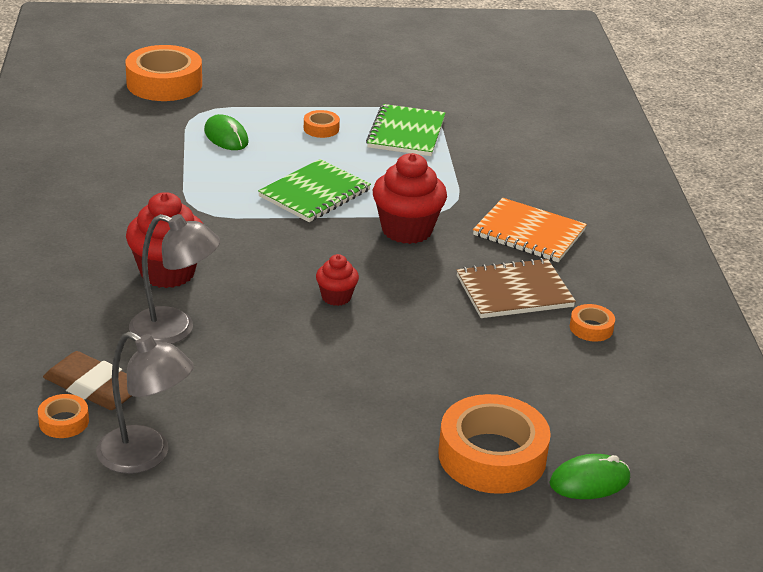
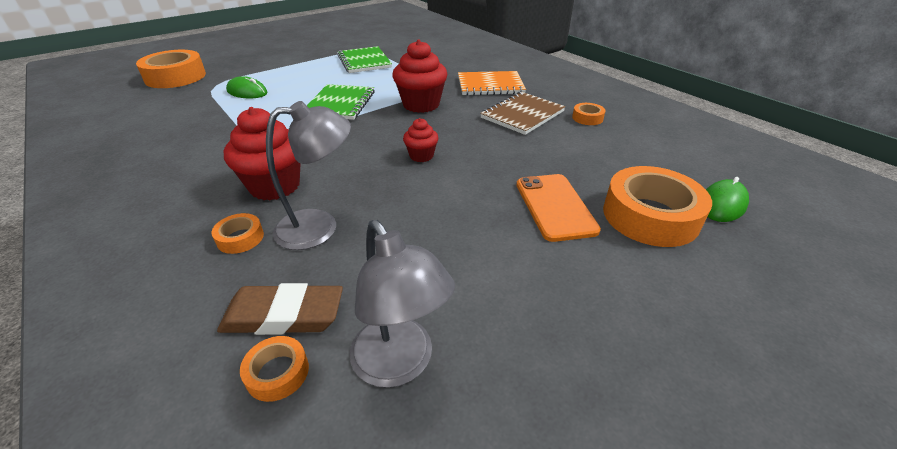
camera: 30 degrees left, 5 degrees up
(145, 456) = (400, 365): grey lamp -> grey lamp turned 60 degrees clockwise
(321, 129) = (309, 72): orange tape -> orange tape (240, 238)
(408, 406) = (555, 206): none -> orange phone

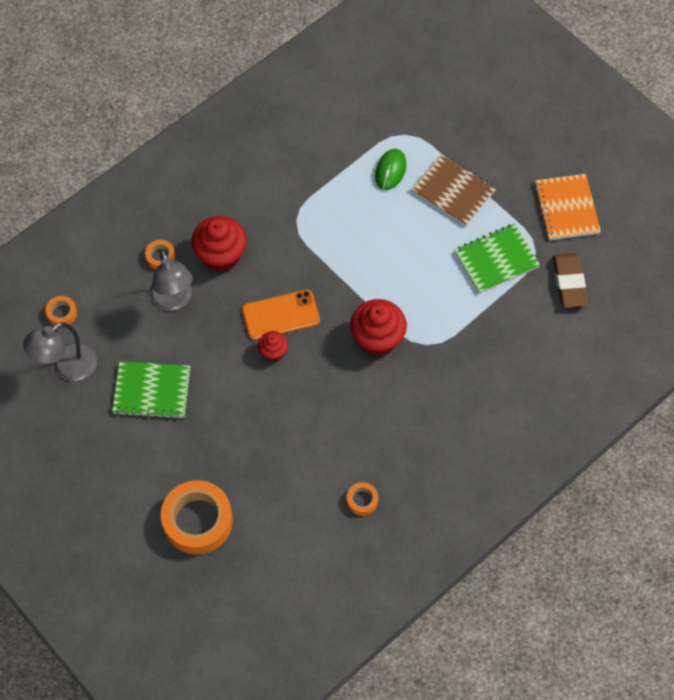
camera: 85 degrees right, 25 degrees up
(175, 77) = (421, 88): orange tape -> none
(284, 315) = (97, 304): brown eraser -> brown eraser (569, 282)
(340, 104) = (371, 264): green notebook -> green notebook (152, 391)
(490, 85) = (438, 406): orange notebook -> orange notebook (566, 208)
(522, 115) = (363, 437): brown notebook -> brown notebook (453, 191)
(555, 206) = (205, 454): orange phone -> orange phone (281, 315)
(722, 204) = (216, 580): green mouse -> none

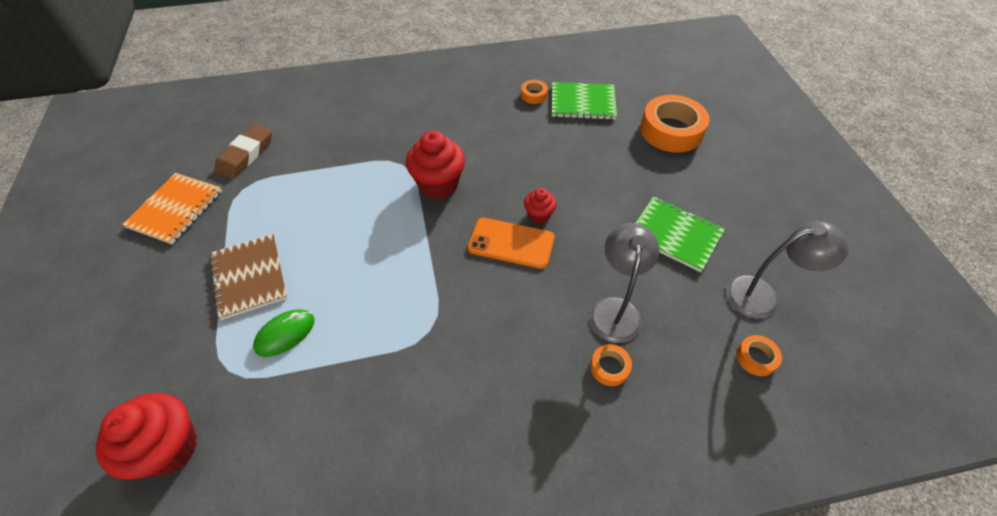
camera: 150 degrees left, 10 degrees down
(221, 256) = (537, 332): red cupcake -> red cupcake (169, 448)
(496, 259) = (280, 198): green notebook -> green notebook (582, 103)

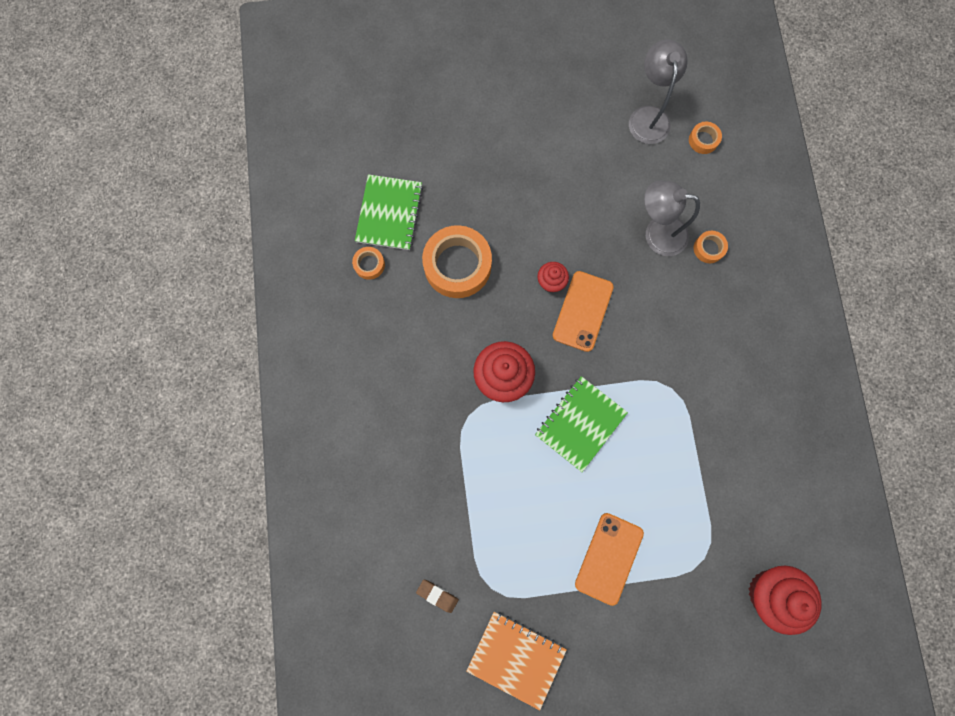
camera: 85 degrees left, 25 degrees up
(246, 155) = (437, 595): brown eraser -> brown eraser, size x0.55
(249, 277) = (609, 558): brown notebook -> orange phone
(285, 334) = (671, 514): green mouse -> none
(671, 131) = (445, 134): orange tape -> orange tape (457, 265)
(675, 235) = (581, 166): green notebook -> green notebook (580, 423)

